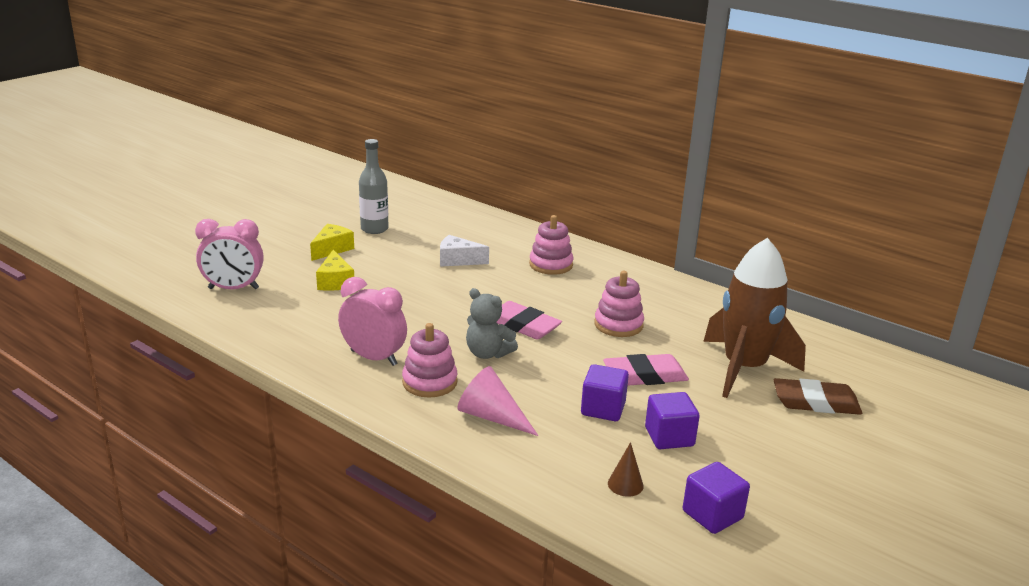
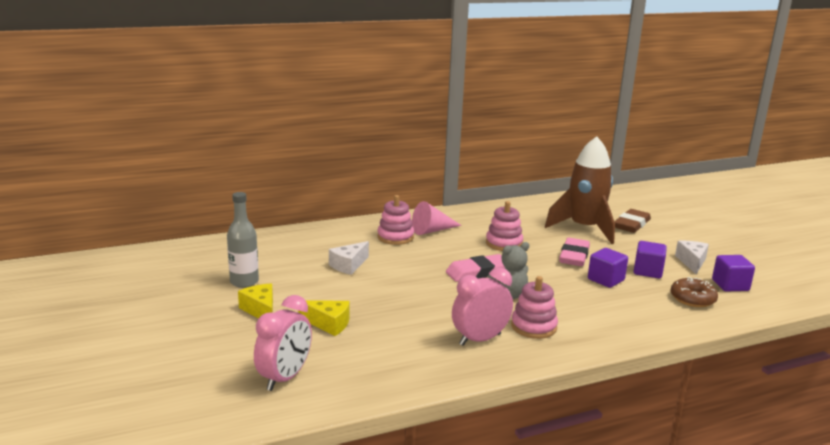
camera: 60 degrees left, 5 degrees down
(492, 417) = (595, 317): pink cone -> pink cone (432, 230)
(625, 484) = (692, 299): brown cone -> brown donut
(751, 471) = (692, 262): none -> white cheese

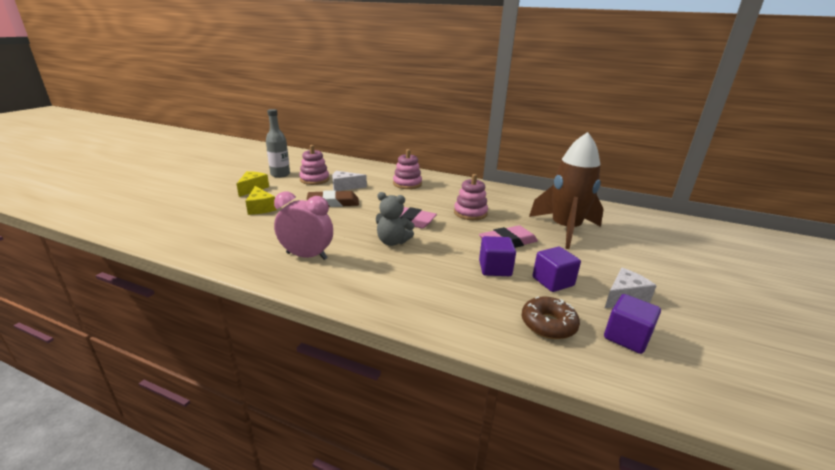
camera: 45 degrees right, 5 degrees up
(285, 378) = (178, 221): pink clock -> none
(432, 230) = (439, 189): pink cone -> none
(533, 327) = (358, 268): pink stacking toy -> pink stacking toy (314, 179)
(631, 224) = (623, 244): brown eraser -> brown eraser (333, 203)

